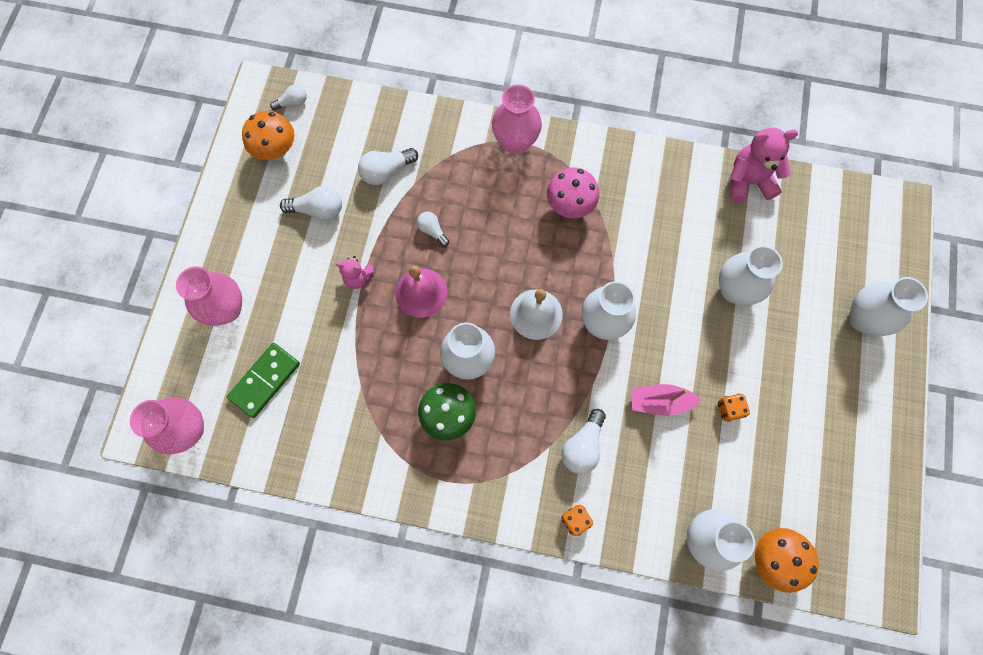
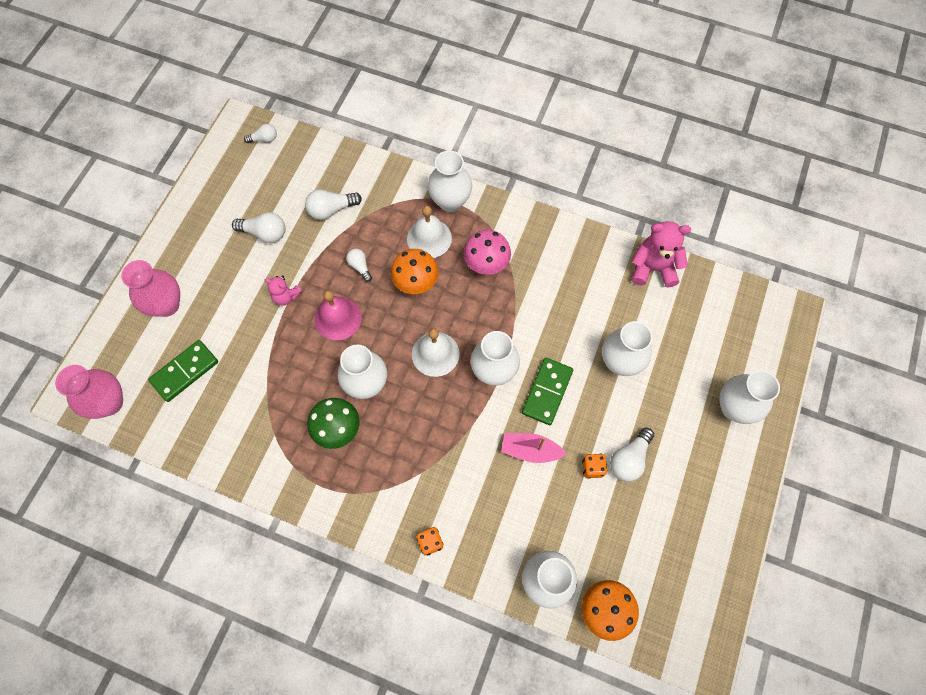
camera: 10 degrees right, 5 degrees down
(276, 150) = (241, 177): orange mushroom -> orange mushroom (416, 283)
(501, 186) = (429, 238): none -> white bell
(515, 142) = (450, 201): pink vase -> white vase
(583, 446) = (451, 477): white light bulb -> white light bulb (629, 459)
(664, 335) = (547, 392): none -> green domino

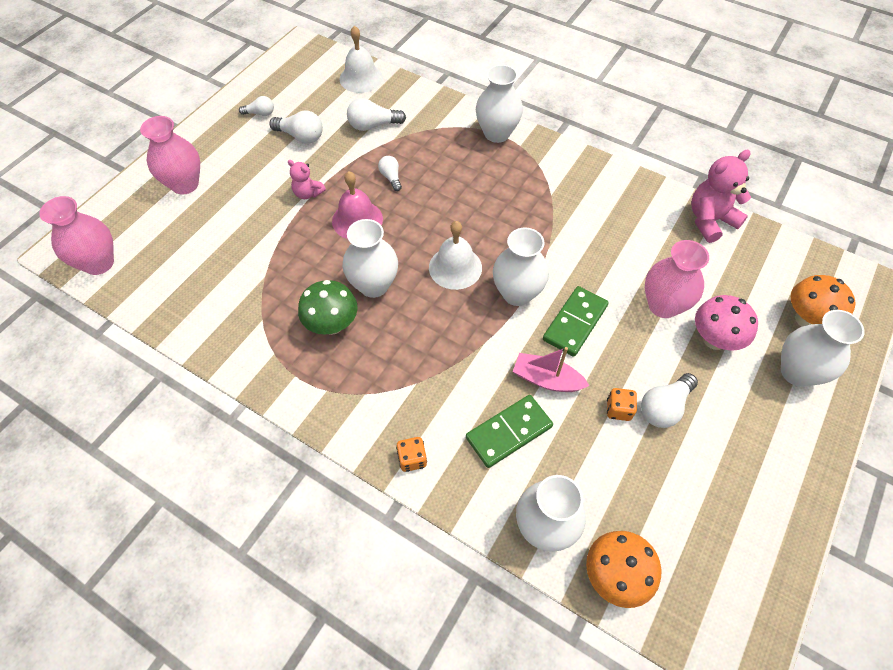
camera: 10 degrees right, 10 degrees down
(185, 372) = (185, 246): green domino -> green domino (509, 432)
(264, 139) = (321, 61): white light bulb -> white light bulb (260, 113)
(416, 283) = (447, 199): orange mushroom -> orange mushroom (806, 319)
(429, 238) = (469, 162): white bell -> white bell (361, 78)
(486, 264) = (525, 193): pink mushroom -> pink mushroom (714, 339)
(620, 362) = (663, 305): white vase -> pink vase
(653, 268) = (710, 220): pink teddy bear -> pink teddy bear turned 45 degrees counterclockwise

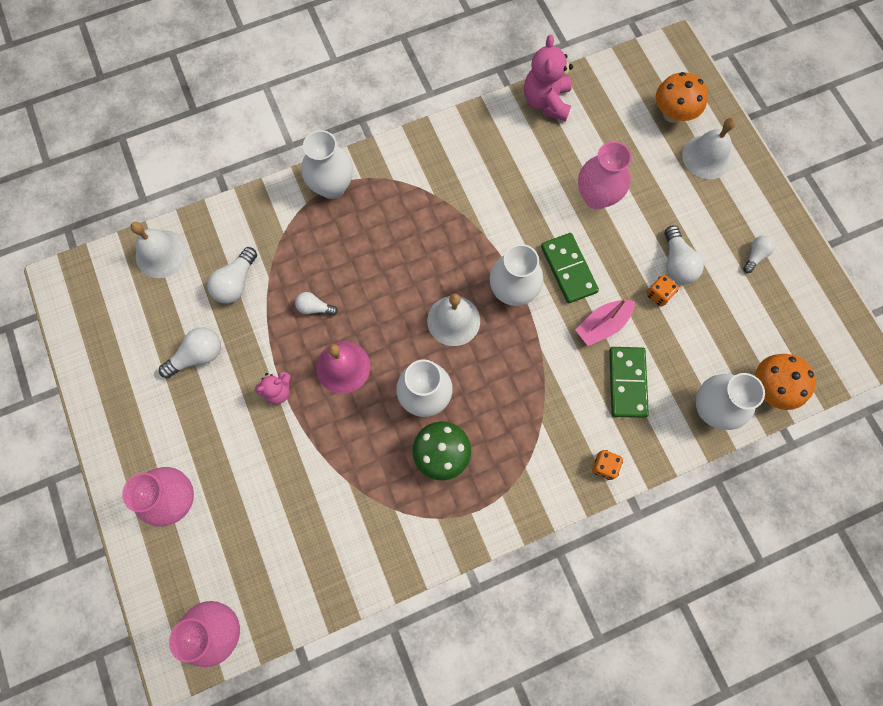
camera: 55 degrees left, 15 degrees up
(260, 113) = (133, 376): white light bulb -> white light bulb (755, 256)
(714, 339) = (647, 186): pink mushroom -> none
(797, 372) = (707, 157): white vase -> white bell

